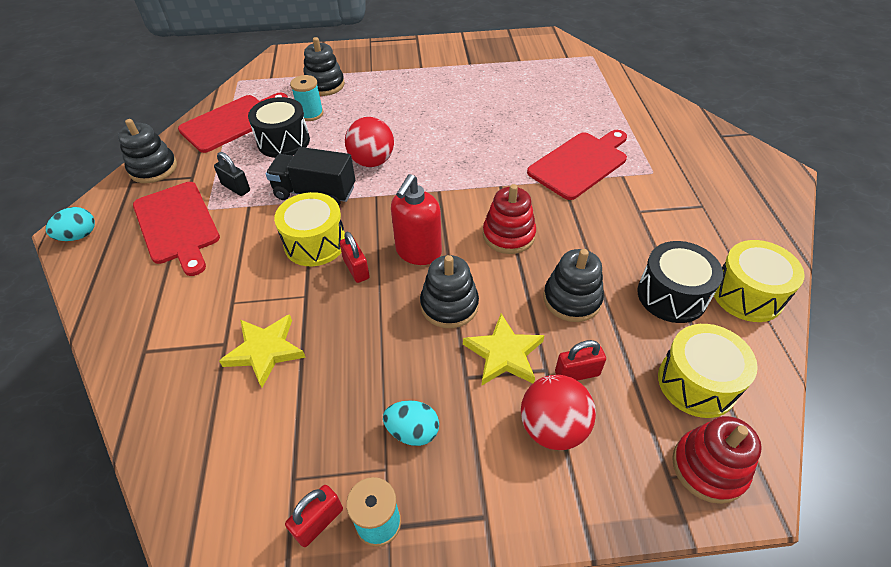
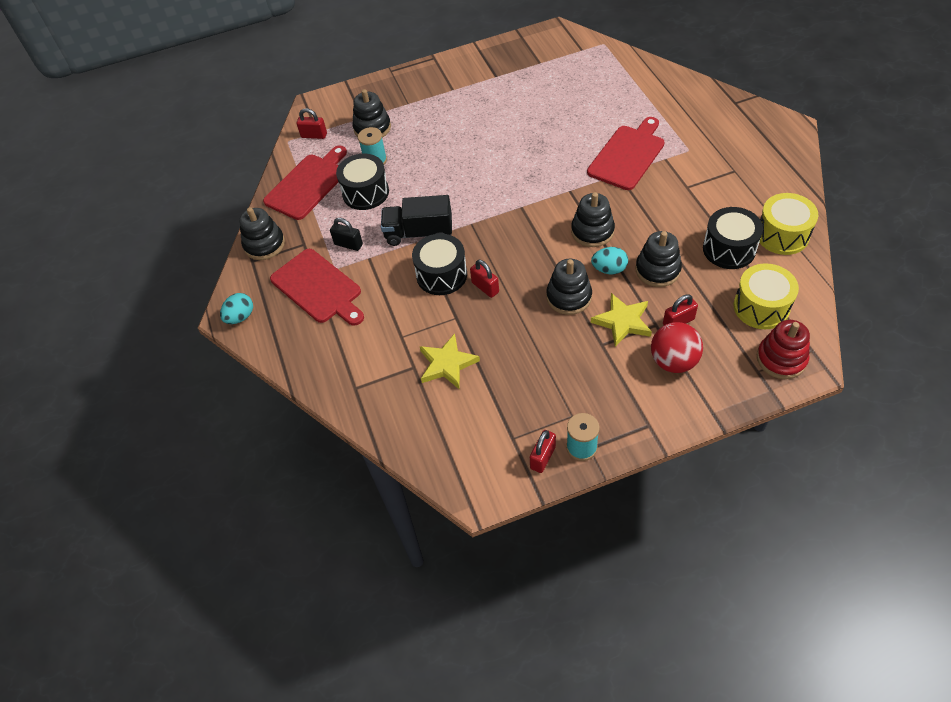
camera: 10 degrees left, 5 degrees up
(265, 80) = (314, 135): none -> red padlock
(315, 243) = (441, 275): yellow drum -> black drum
(372, 161) = (453, 194): red ball -> none
(412, 431) = (580, 388): turquoise egg -> turquoise egg (609, 269)
(418, 252) = (527, 262): red soap dispenser -> none
(508, 235) = (592, 231): red stacking toy -> black stacking toy

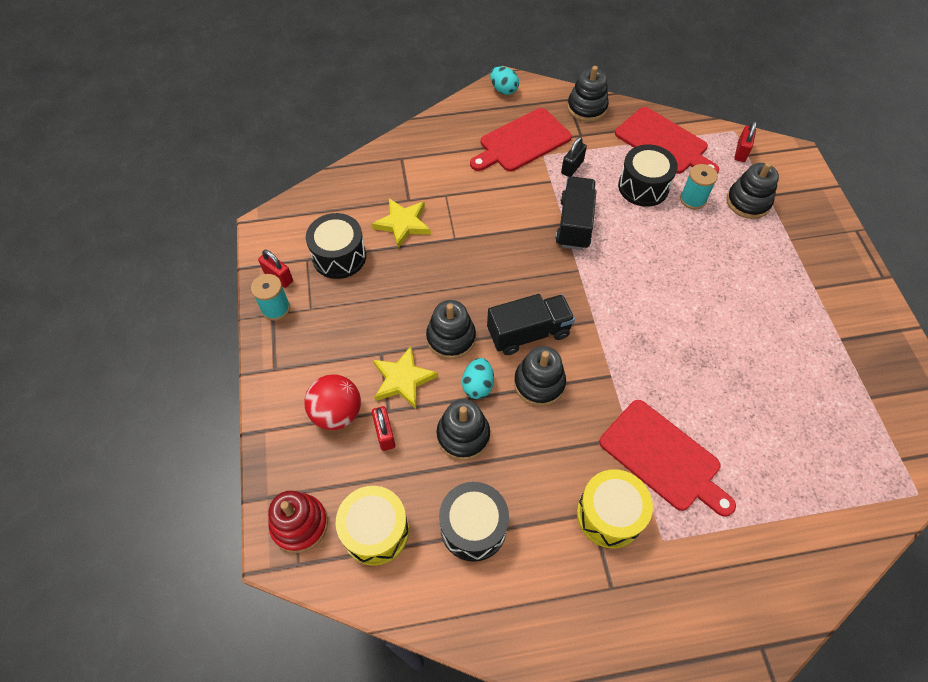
camera: 95 degrees right, 5 degrees up
(441, 275) = (512, 234): black drum -> black drum (339, 256)
(485, 287) = (485, 268): red padlock -> none
(546, 245) = (528, 333): none -> black truck
(782, 235) = (479, 605): yellow drum -> yellow drum (609, 515)

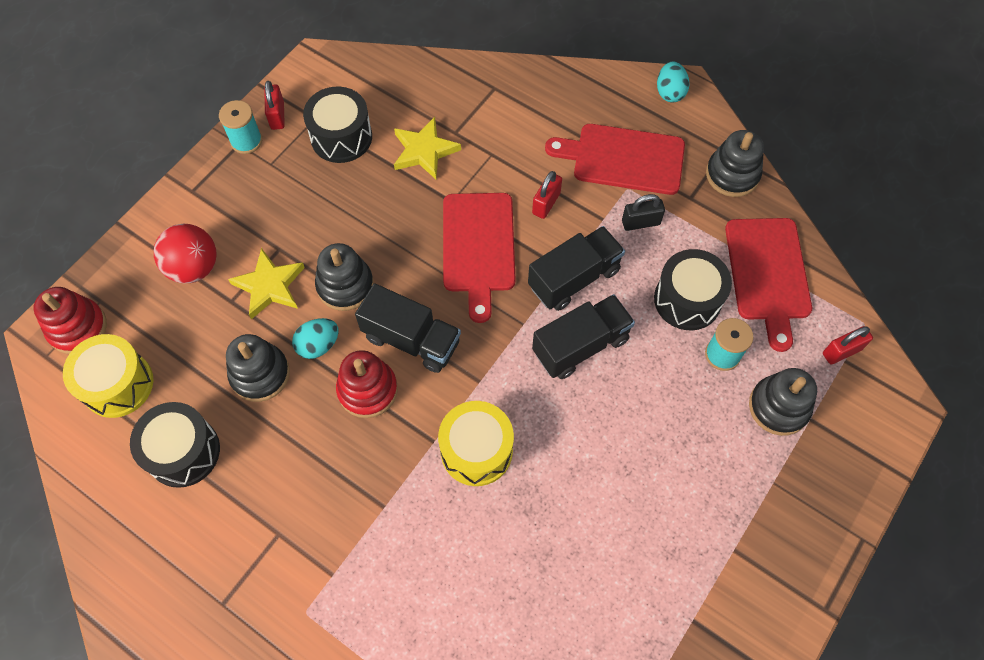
camera: 45 degrees right, 5 degrees up
(384, 434) = (207, 317): red padlock -> red padlock (546, 203)
(539, 383) = (367, 390): black stacking toy -> red stacking toy
(609, 515) = (290, 549): yellow drum -> yellow drum (476, 450)
(621, 255) = (580, 345): none -> black truck
(663, 458) = (389, 551): red cutting board -> red cutting board (478, 247)

